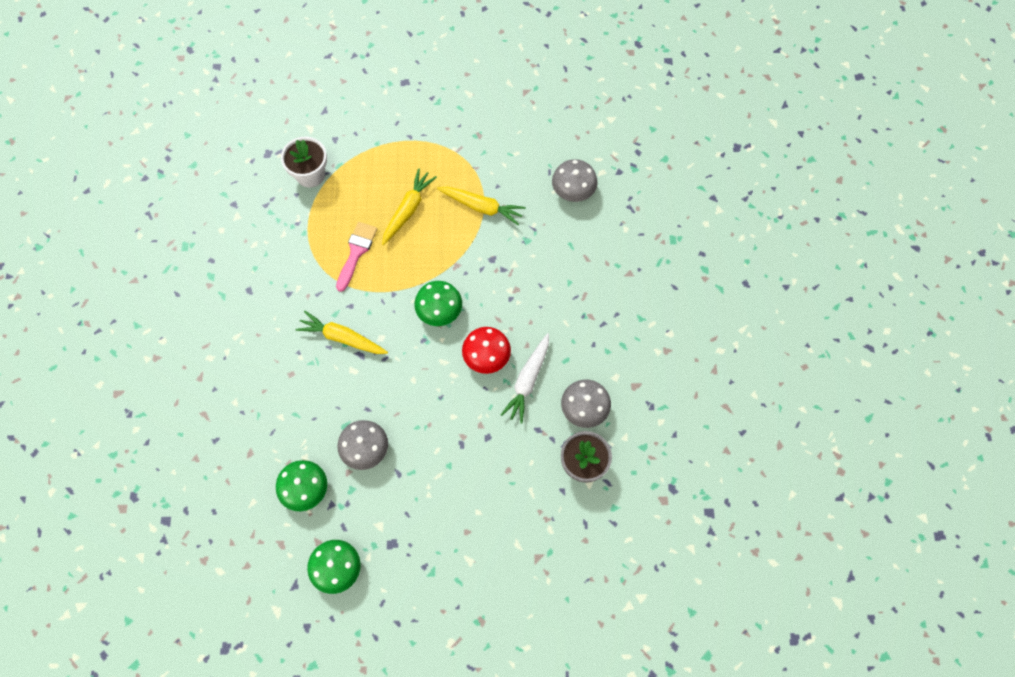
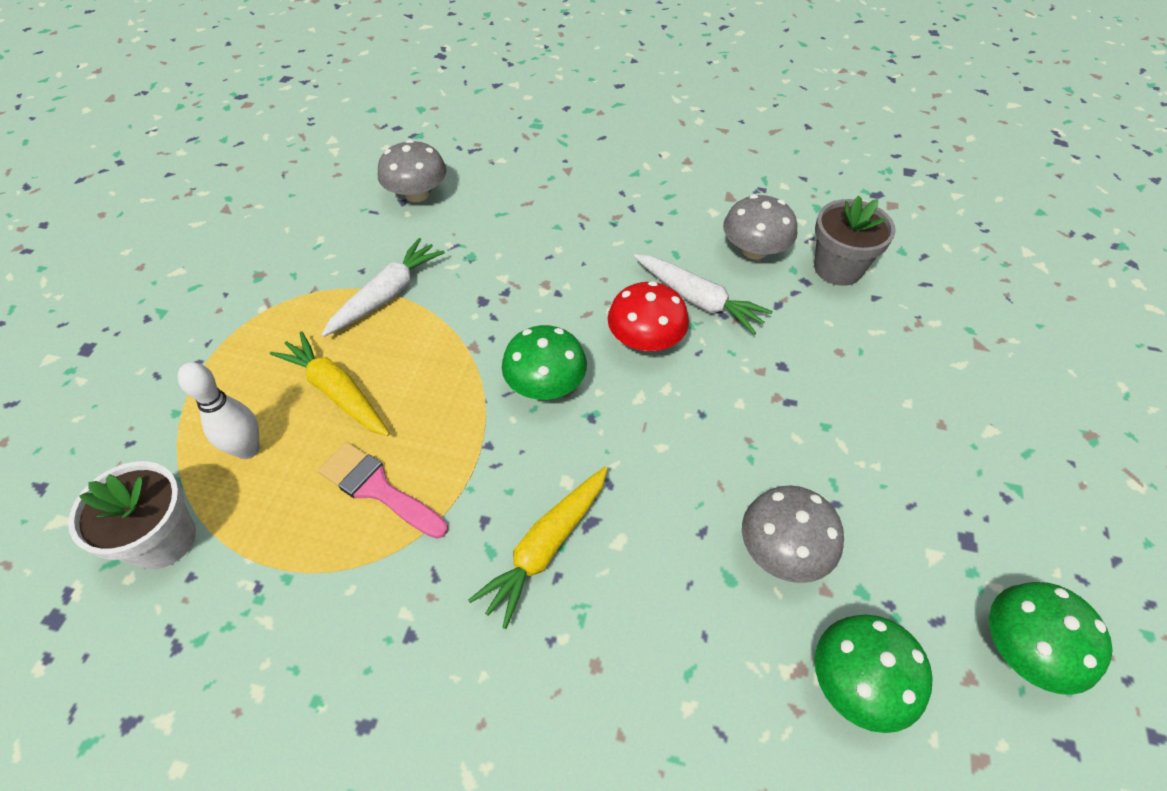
camera: 75 degrees left, 15 degrees down
(364, 185) = (248, 449): none -> white bowling pin
(481, 207) = (387, 295): yellow carrot -> white carrot

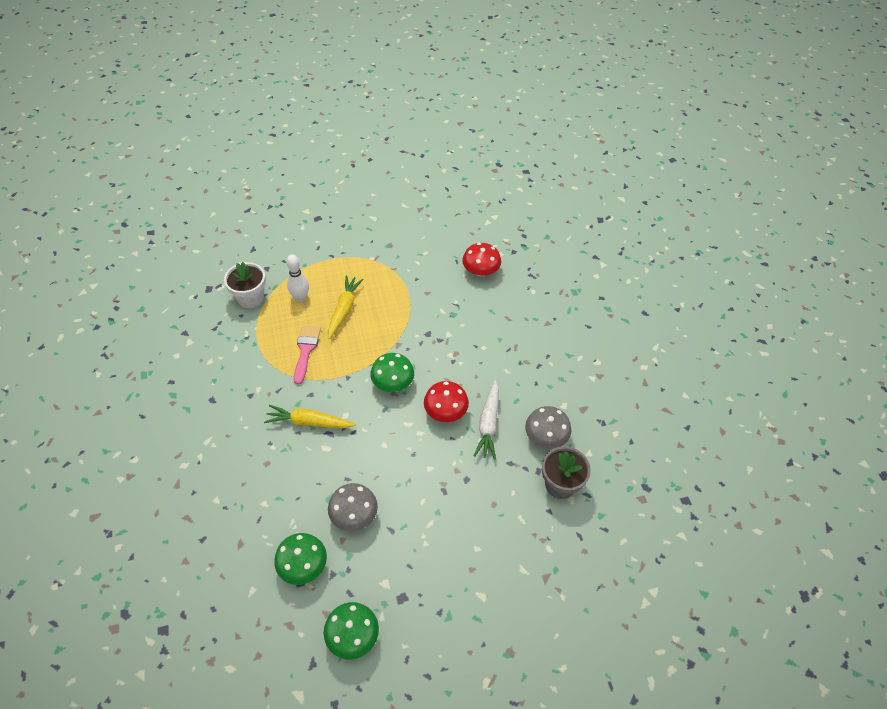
camera: 60 degrees right, 0 degrees up
(387, 295) = (407, 296): white carrot -> none
(417, 194) = (480, 271): grey mushroom -> red mushroom

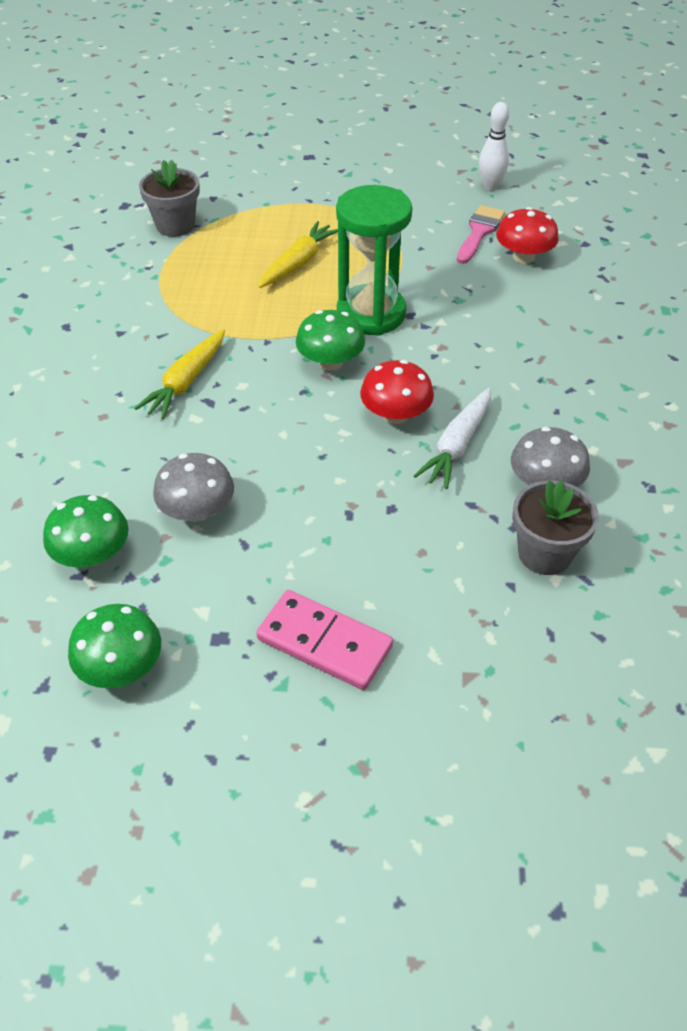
camera: 20 degrees right, 5 degrees down
(251, 298) = (175, 225): white flower pot -> grey flower pot
(301, 298) = (243, 238): white bowling pin -> white bowling pin (490, 186)
(306, 350) = (222, 298): pink brush -> pink brush (479, 232)
(309, 422) = (186, 382): yellow carrot -> yellow carrot turned 90 degrees counterclockwise
(404, 339) = (371, 314): none -> green hourglass
(461, 581) = (324, 643): none -> pink domino

